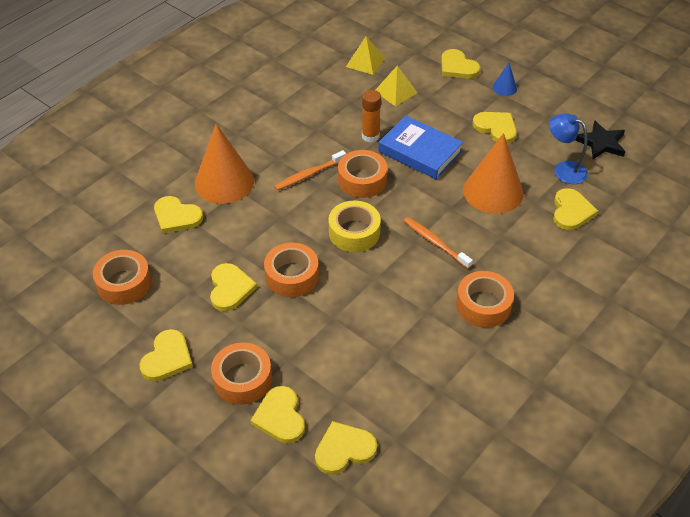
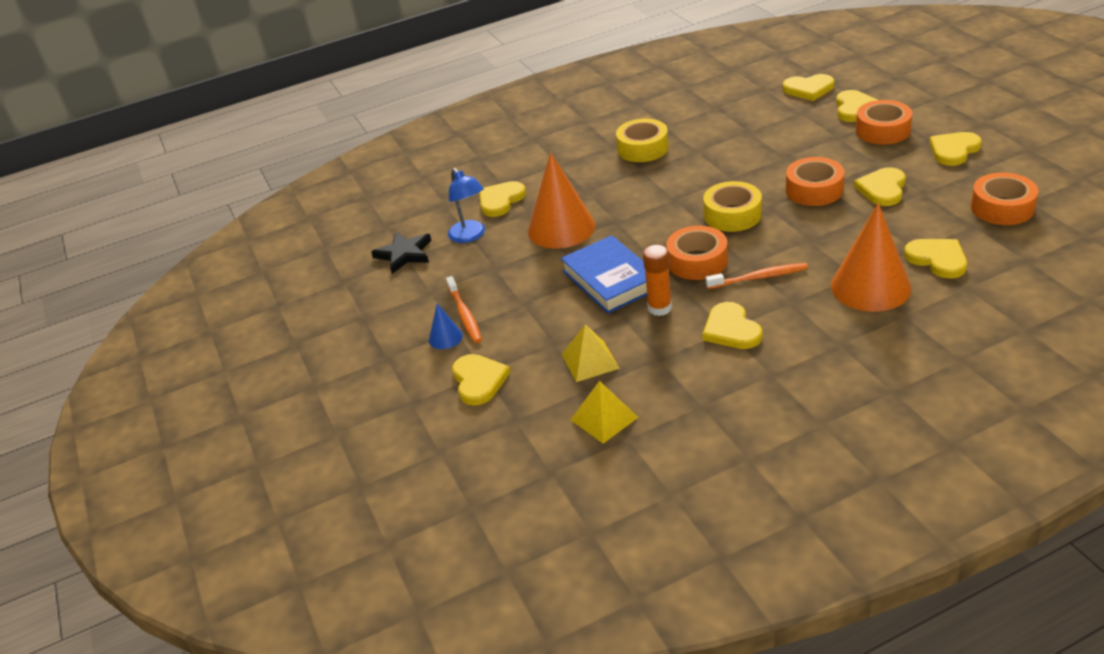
camera: 150 degrees left, 10 degrees down
(435, 242) = (654, 195): orange toothbrush -> orange toothbrush (464, 315)
(483, 305) = (642, 148): orange tape -> yellow tape
(496, 128) = (501, 290): yellow heart -> yellow heart (731, 329)

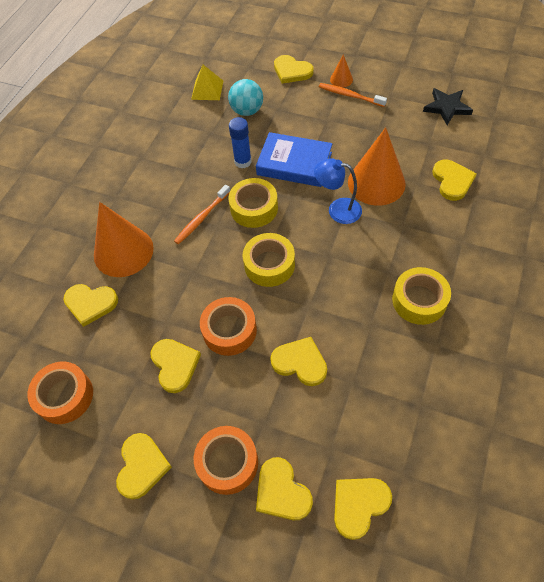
camera: 135 degrees right, 20 degrees up
(445, 337) = (341, 79): blue cone -> orange cone
(470, 236) = (427, 142): blue lamp -> blue lamp (337, 209)
(590, 361) = (247, 111): yellow pyramid -> turquoise ball
(659, 308) = (243, 162): orange glue stick -> blue glue stick
(697, 261) = (254, 208): orange tape -> yellow tape
(731, 329) = (187, 171): yellow heart -> yellow heart (300, 362)

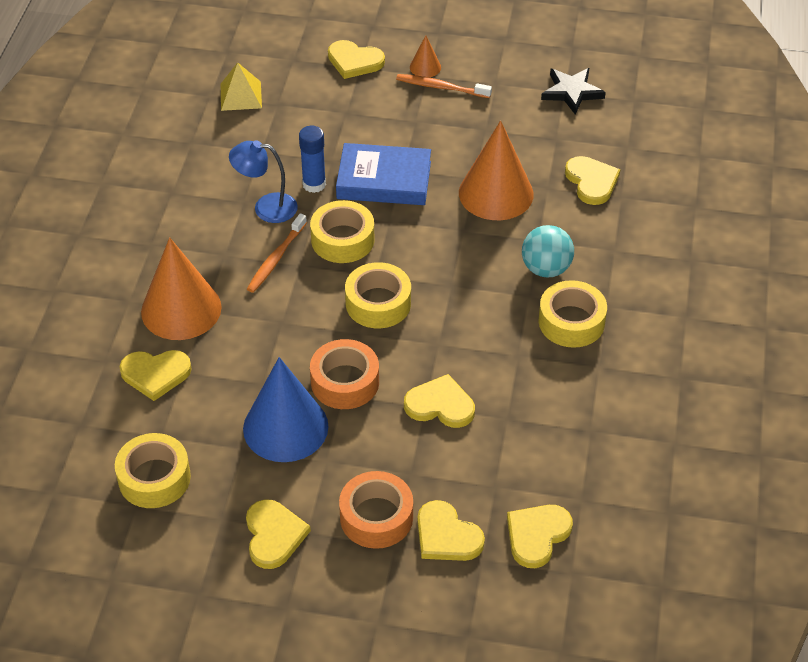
camera: 15 degrees left, 10 degrees down
(65, 396) = (154, 478): orange tape -> yellow tape
(175, 365) = (285, 427): yellow heart -> blue cone
(247, 111) = (304, 119): turquoise ball -> turquoise ball (546, 269)
(337, 209) = (452, 230): blue lamp -> blue lamp (266, 207)

